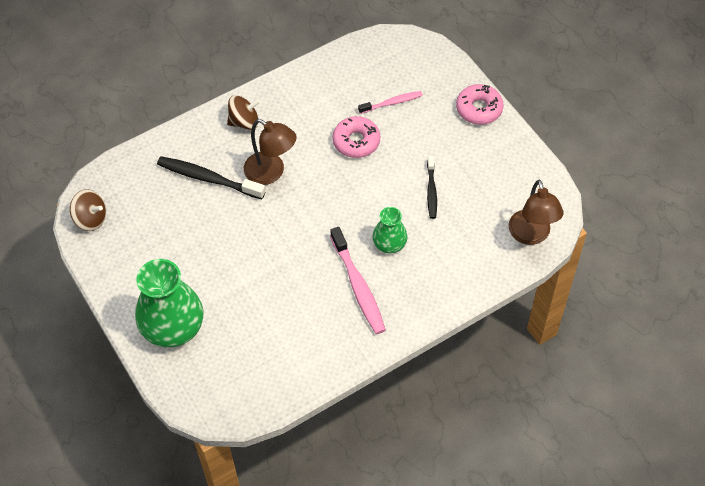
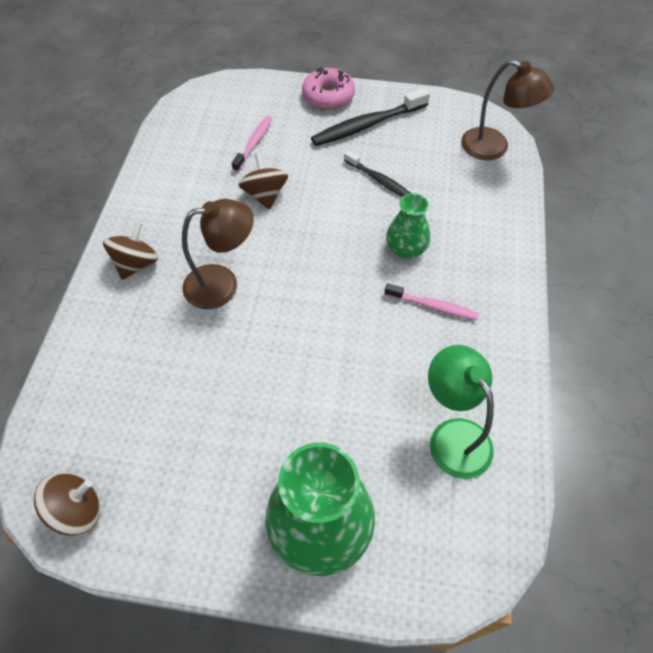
camera: 50 degrees left, 0 degrees up
(208, 178) = (165, 344): black toothbrush -> black toothbrush (367, 125)
(279, 352) = (453, 436): none -> green lamp
(356, 141) = (265, 195): pink donut -> brown spinning top
(358, 286) = (433, 306): pink toothbrush -> pink toothbrush, size x0.60

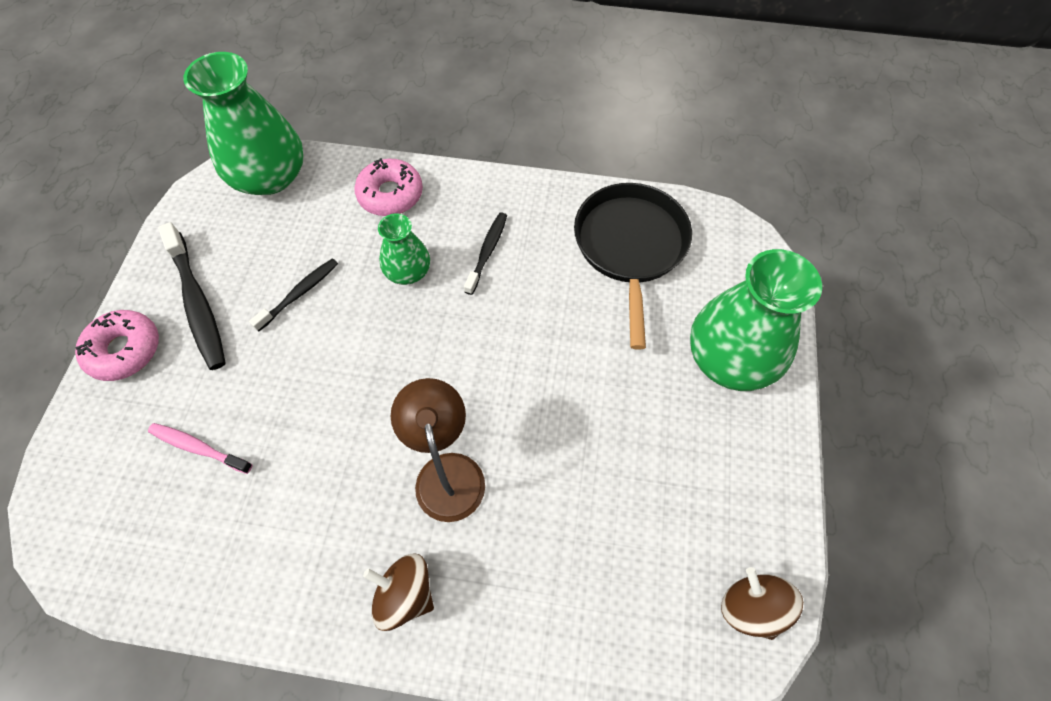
camera: 90 degrees left, 5 degrees up
(265, 195) = (302, 427): brown spinning top -> none
(433, 306) = (487, 252): pink toothbrush -> black toothbrush
(453, 436) = (630, 247): green lamp -> black pan
(489, 229) = (390, 194): none -> pink donut
(494, 148) = (270, 176): brown lamp -> green vase

